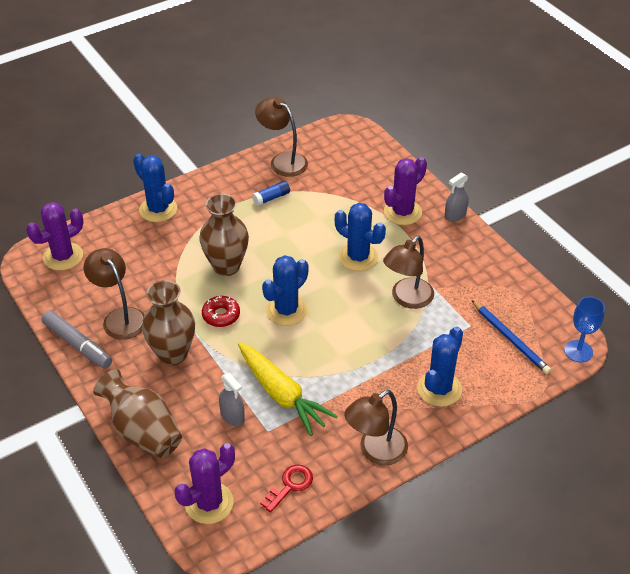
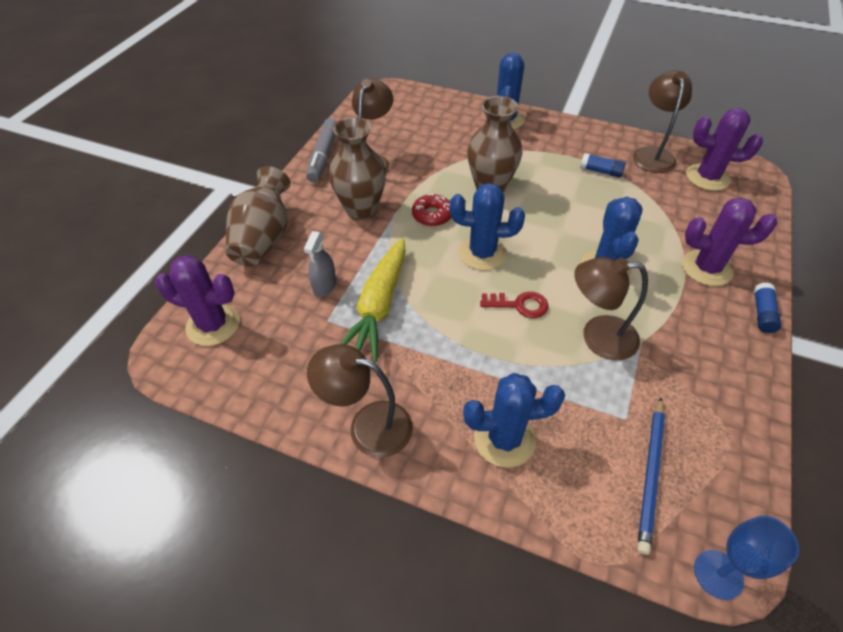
camera: 55 degrees right, 5 degrees up
(63, 257) = (402, 103): purple cactus -> purple cactus (707, 177)
(290, 485) = (272, 375): red key -> red key (519, 305)
(455, 215) = (762, 313): grey spray bottle -> blue glue stick

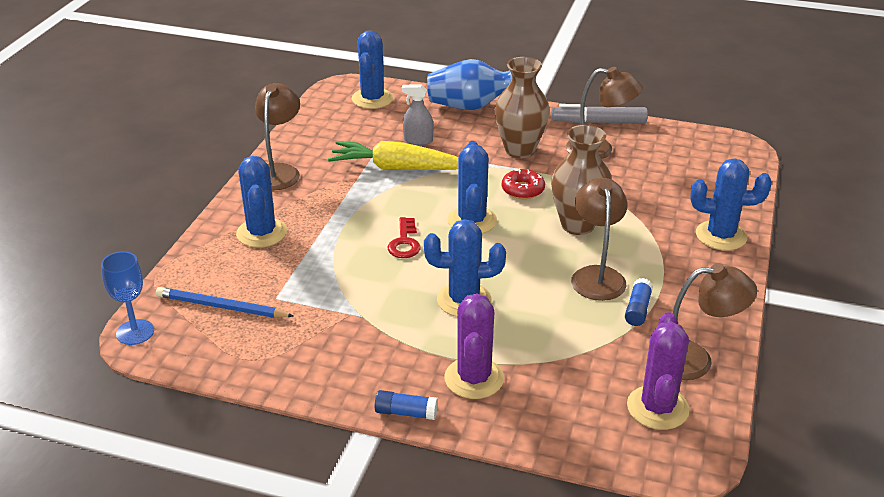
camera: 85 degrees right, 15 degrees down
(213, 325) = (372, 99): purple cactus -> blue cactus
(264, 238) = (471, 106): brown vase -> blue vase
(597, 337) = (367, 288): brown lamp -> brown lamp (596, 275)

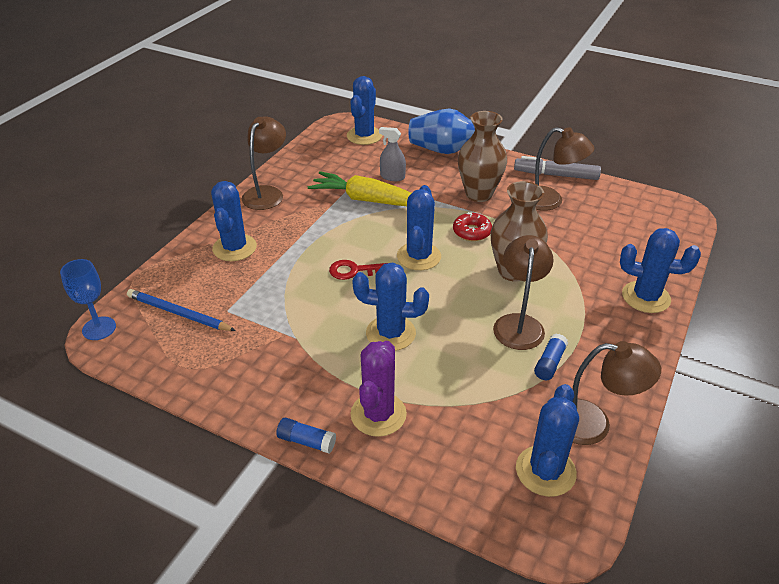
camera: 10 degrees right, 5 degrees up
(404, 242) = (354, 271): red key -> red key turned 75 degrees clockwise
(657, 408) = (545, 471): purple cactus -> blue cactus

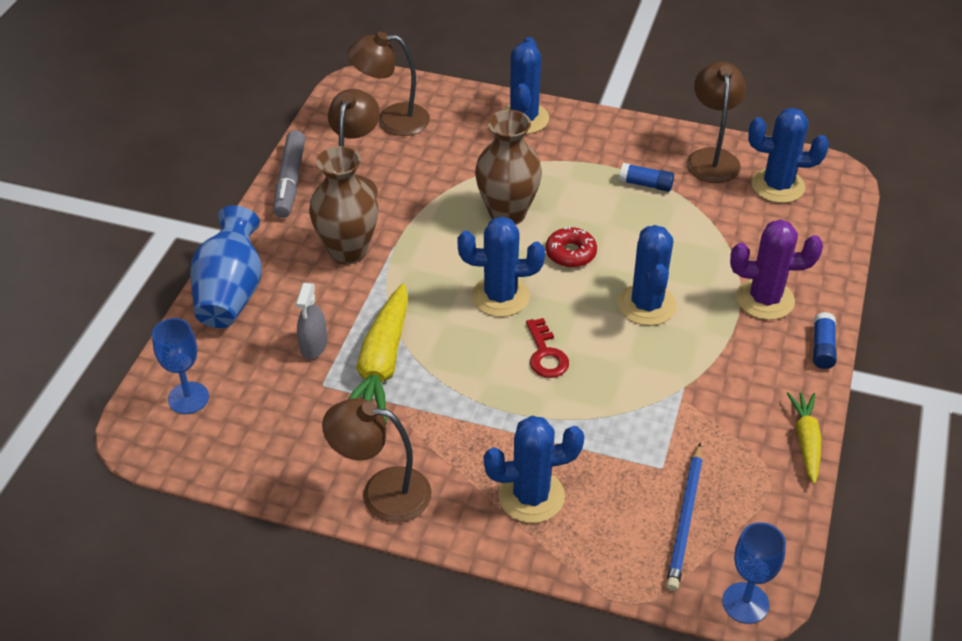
camera: 100 degrees left, 5 degrees up
(211, 399) = (806, 441): none -> yellow carrot
(364, 136) = (188, 398): blue cactus -> blue goblet
(472, 232) = (437, 252): red donut -> red donut (570, 253)
(519, 323) = (595, 207): brown lamp -> brown lamp (392, 120)

